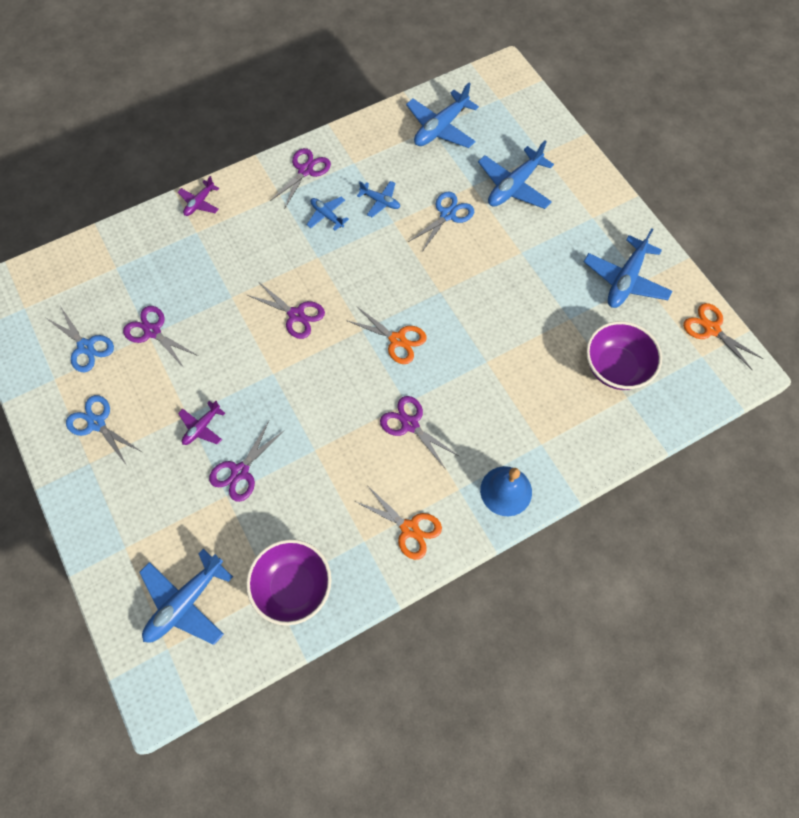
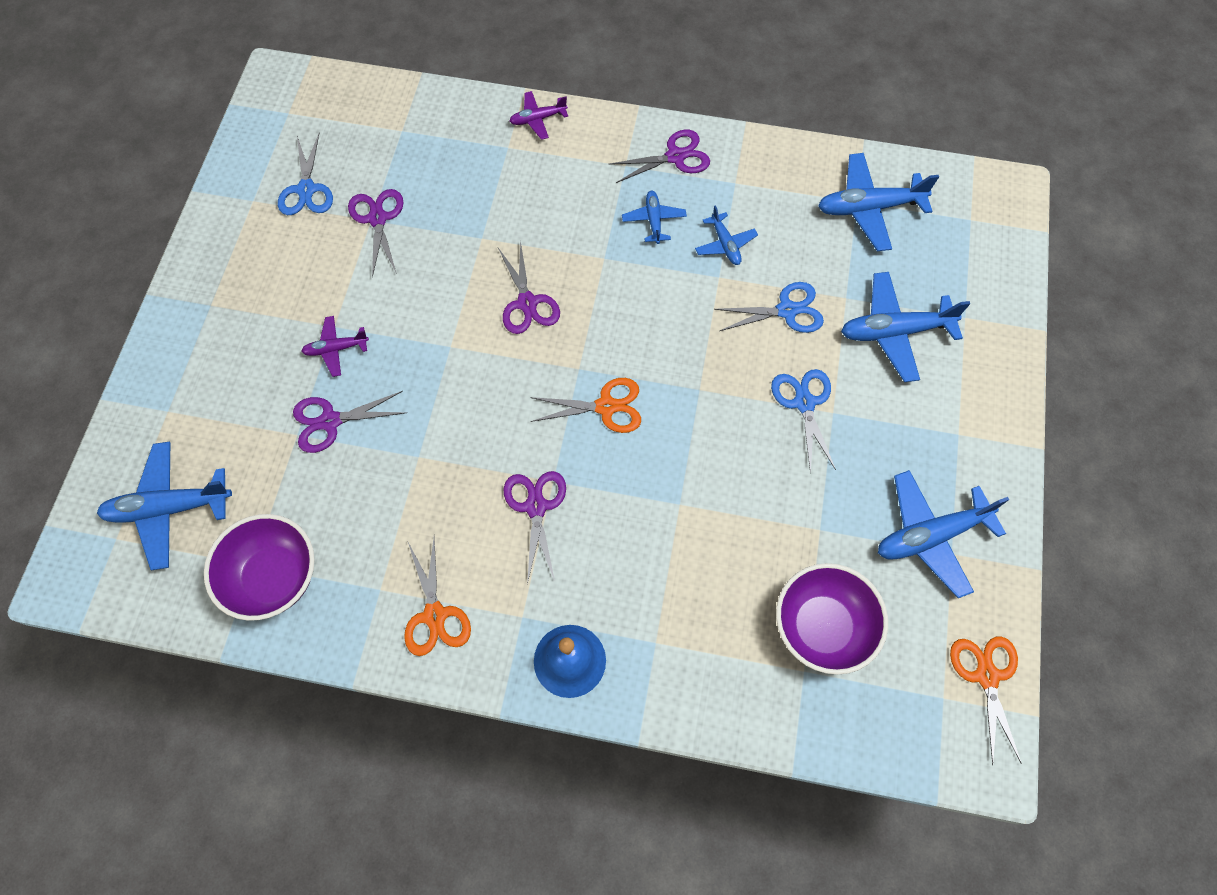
camera: 40 degrees right, 0 degrees up
(97, 423) = (250, 272): blue scissors -> blue scissors (804, 403)
(397, 340) = (606, 406): orange scissors -> orange scissors turned 75 degrees counterclockwise

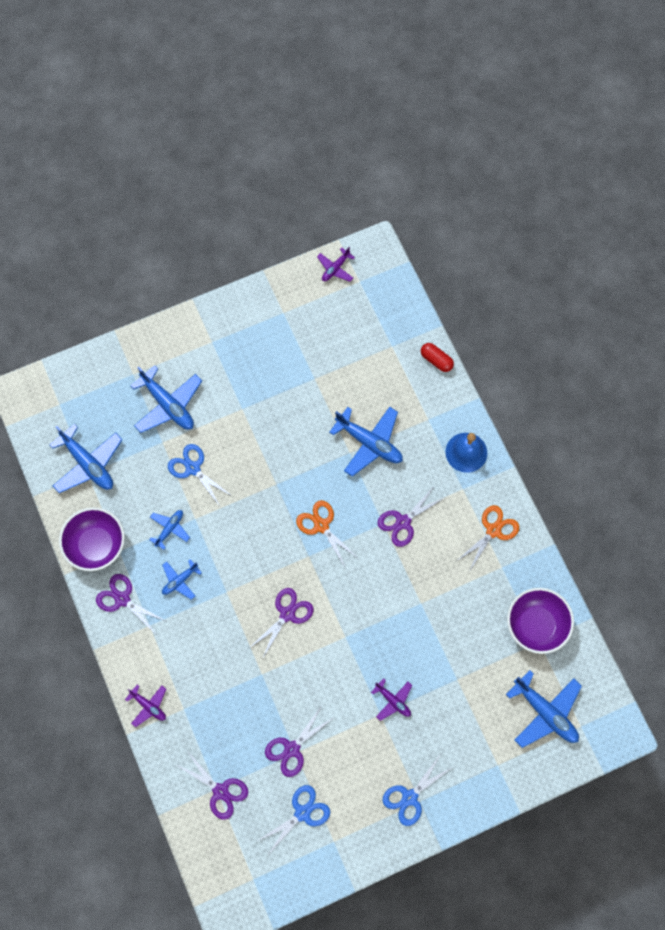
camera: 125 degrees left, 5 degrees up
(330, 421) = (436, 667): purple scissors -> purple scissors (220, 791)
(739, 721) = (436, 360): none -> red capsule
(804, 403) = (246, 426): blue scissors -> blue scissors (410, 797)
(822, 627) = (364, 350): purple bowl -> purple bowl (96, 545)
(930, 536) = (280, 326): blue plane -> blue plane (369, 443)
(986, 676) = (335, 268): orange scissors -> purple plane

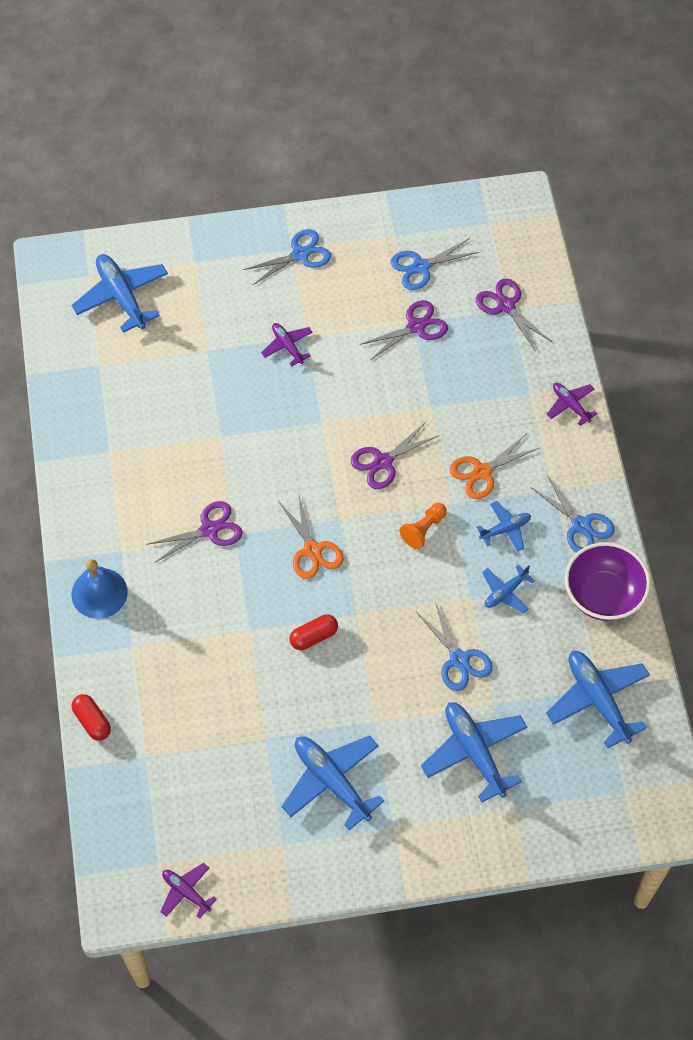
camera: 165 degrees left, 10 degrees down
(122, 599) = (581, 525): purple scissors -> blue scissors
(242, 564) = (423, 530): none -> orange pawn
(301, 459) = (314, 636): none -> red capsule
(335, 268) = (186, 892): purple plane -> purple plane turned 105 degrees counterclockwise
(369, 443) = (219, 635): blue plane -> blue plane (332, 781)
(493, 530) = (103, 493): orange scissors -> orange scissors (482, 472)
(536, 625) = (95, 382): purple bowl -> none

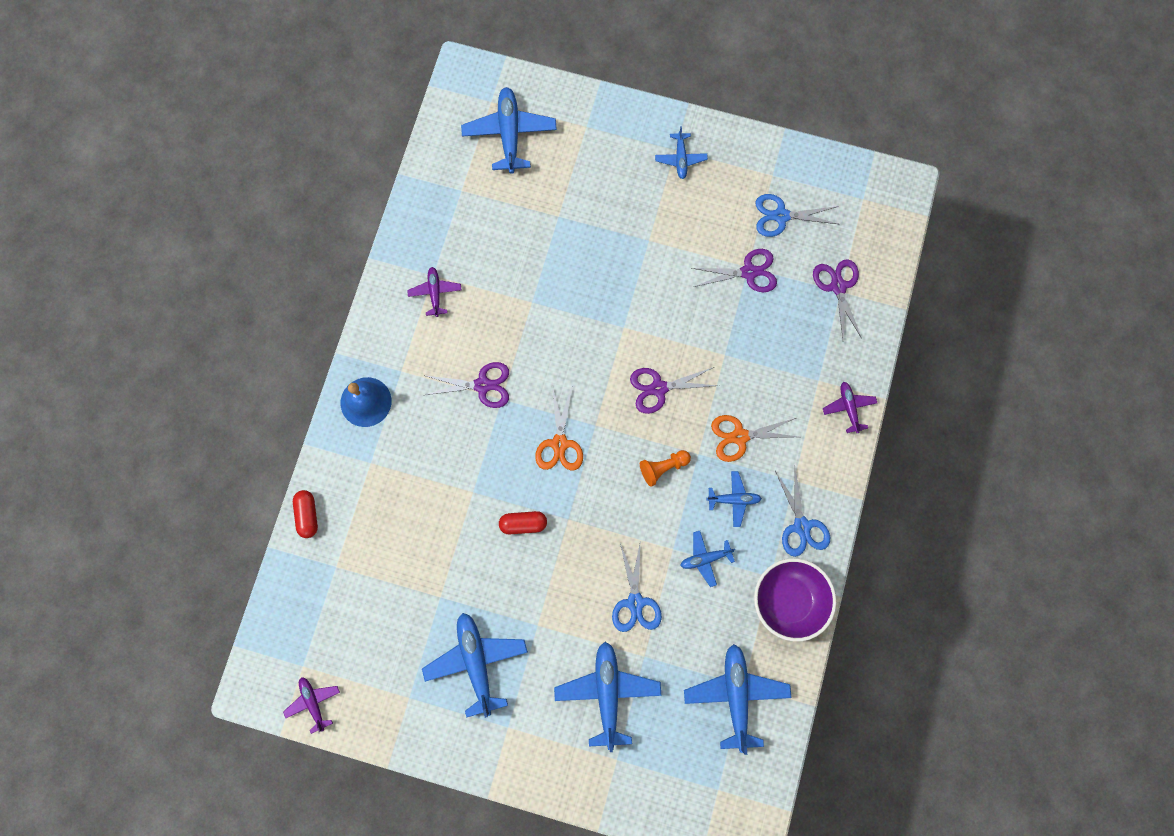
camera: 25 degrees right, 15 degrees up
(287, 346) = (628, 242): purple plane -> purple plane (435, 293)
(300, 254) = (680, 158): blue scissors -> blue plane

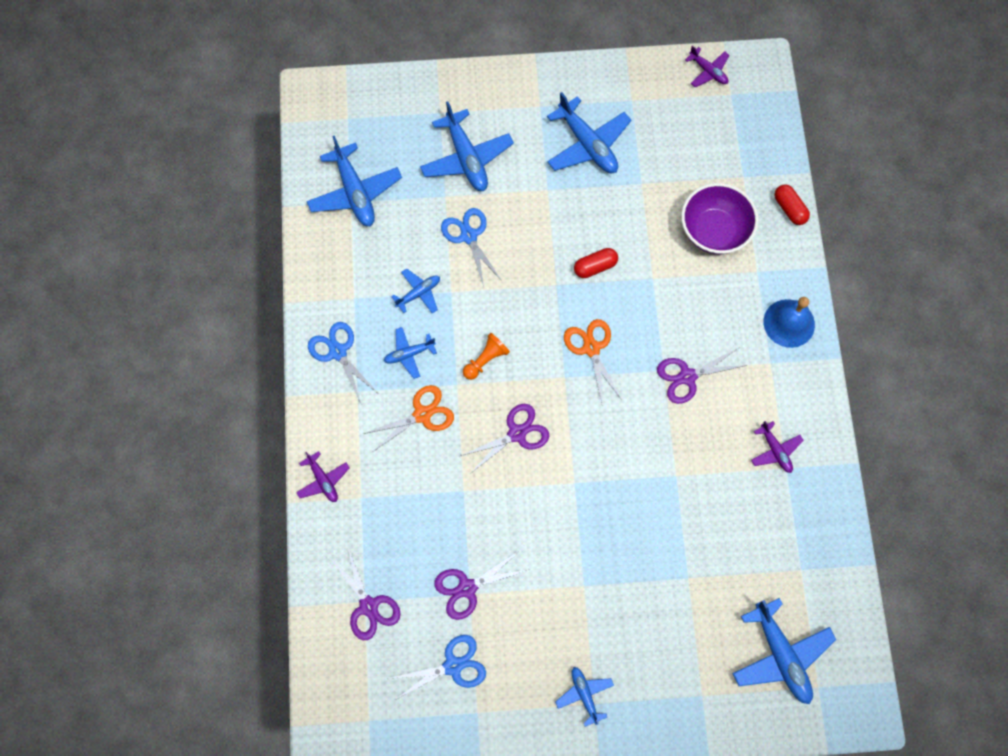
camera: 160 degrees right, 5 degrees down
(788, 601) = (331, 283): purple bowl -> purple bowl (714, 231)

